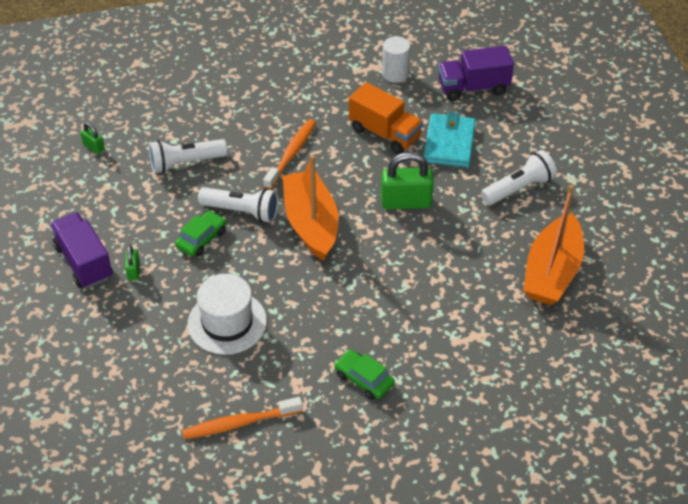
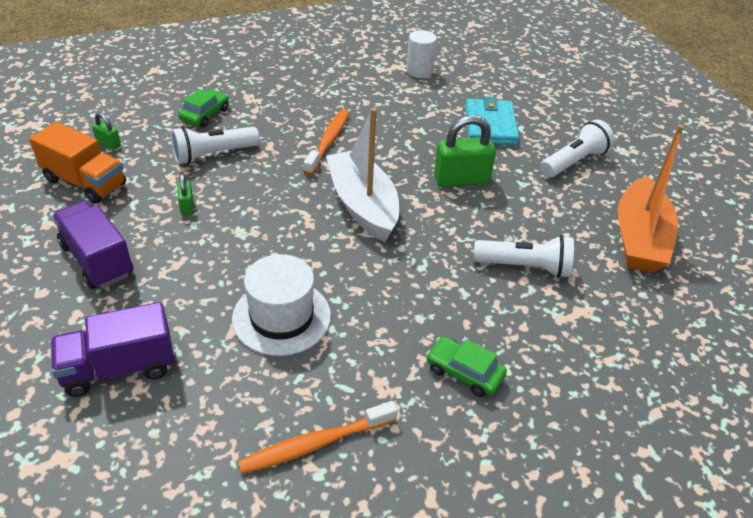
camera: 10 degrees left, 5 degrees down
(133, 271) = (160, 266): green padlock -> green padlock (187, 206)
(201, 239) = (239, 227): green car -> green car (205, 114)
(242, 211) = (283, 197): white flashlight -> white flashlight (525, 267)
(311, 223) = (363, 205): orange boat -> white boat
(385, 133) = (422, 120): orange truck -> orange truck (85, 182)
(473, 88) = (499, 80): purple truck -> purple truck (119, 368)

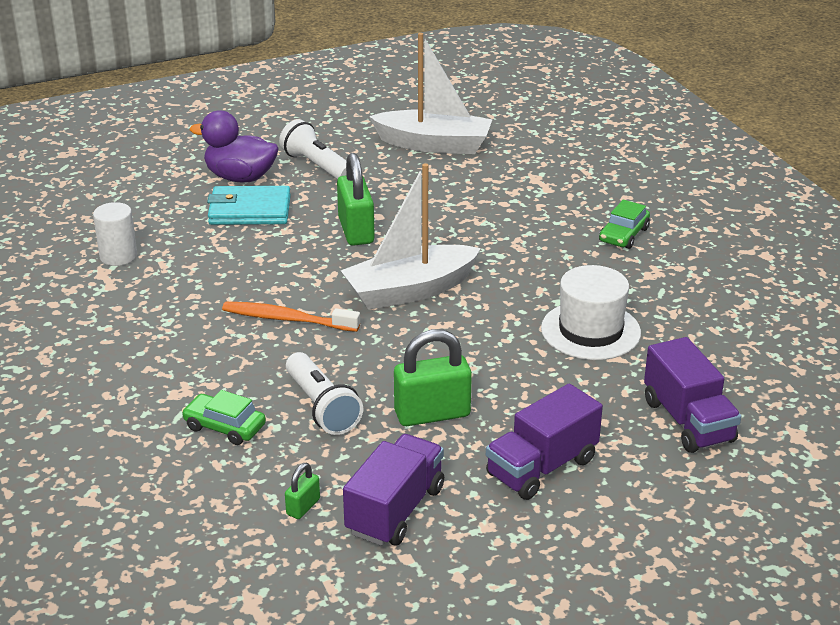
camera: 90 degrees left, 10 degrees down
(85, 182) = (395, 510): orange truck -> purple truck
(187, 206) = (432, 414): green padlock -> green padlock, size x2.05
(315, 444) = (724, 303): orange toothbrush -> none
(525, 267) = (486, 201): white flashlight -> none
(544, 121) = (240, 177): none -> purple duck
(639, 238) = (434, 144): orange boat -> white boat

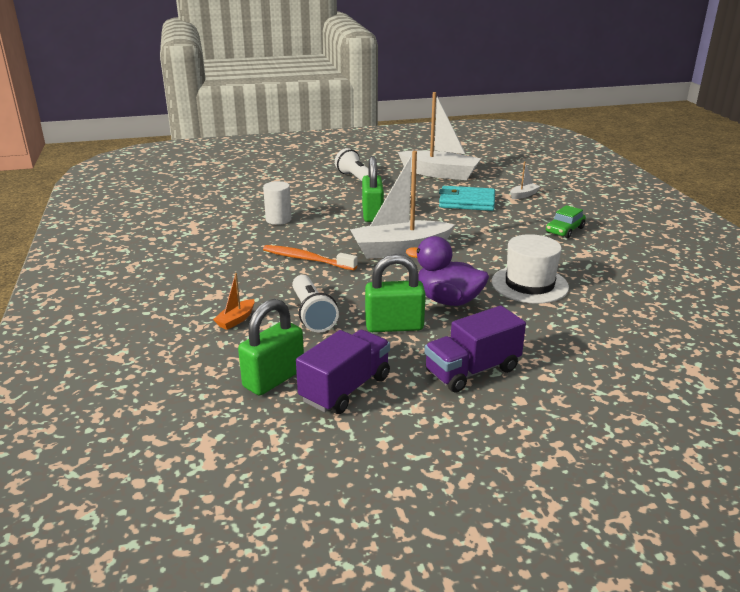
camera: 10 degrees right, 5 degrees down
(118, 256) = (207, 216): white cylinder -> white cylinder (278, 219)
(224, 427) = (236, 320): green car -> orange boat
(240, 177) = (305, 182): purple duck -> purple duck (448, 300)
(250, 210) = (304, 199): turquoise wallet -> turquoise wallet (467, 202)
(303, 507) = (274, 378): green padlock -> green padlock, size x2.05
(560, 176) = (523, 195): none -> white boat
(688, 421) = (599, 350): purple truck -> none

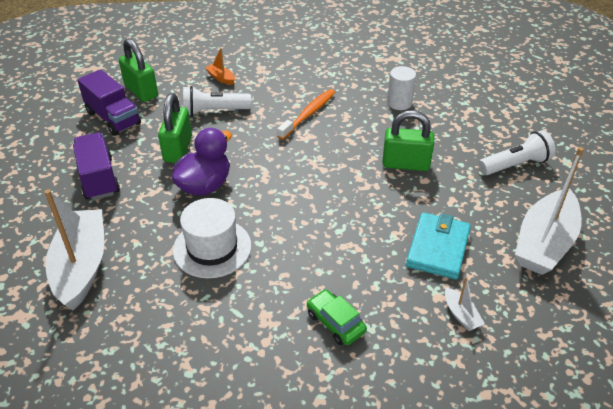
camera: 100 degrees right, 15 degrees up
(400, 250) = (313, 171): white boat -> white boat (81, 266)

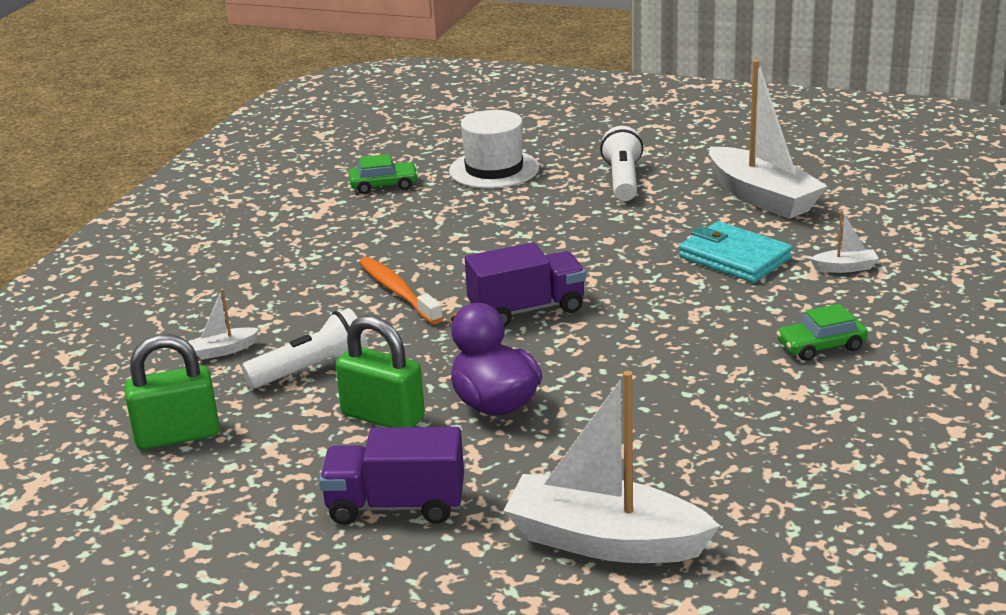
camera: 65 degrees left, 15 degrees down
(113, 118) = (232, 474): purple truck -> purple truck (527, 310)
(212, 248) = (637, 415): white hat -> white hat (494, 169)
(214, 111) = (312, 369): white flashlight -> white flashlight turned 135 degrees counterclockwise
(221, 78) = (224, 350): orange boat -> white boat
(399, 103) = (436, 222): white cylinder -> none
(405, 164) = (568, 244): green padlock -> none
(431, 70) = (384, 185): none -> green car

